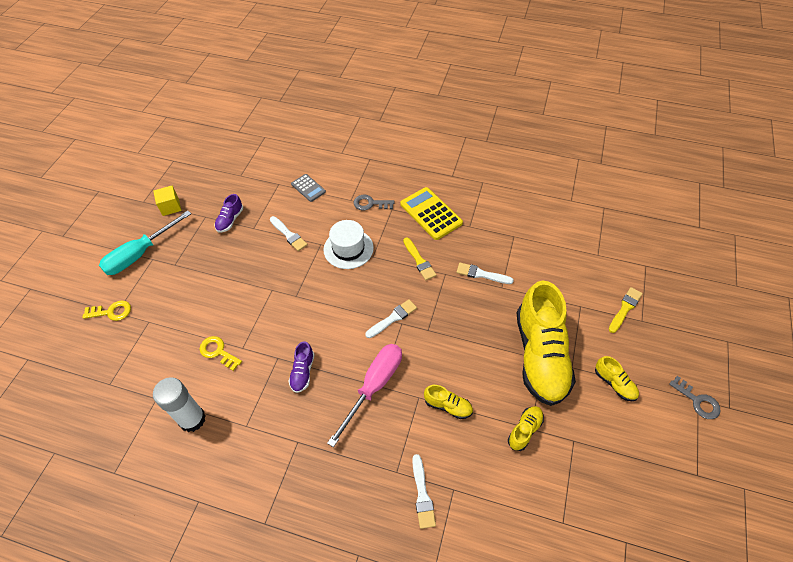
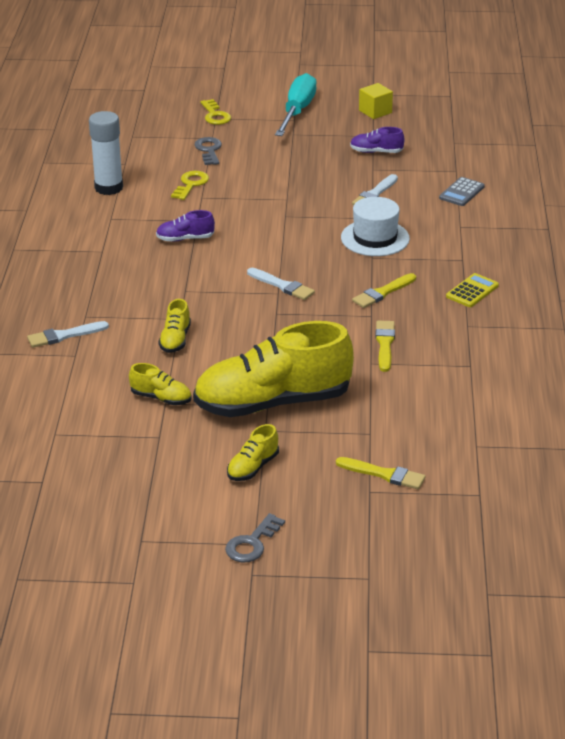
camera: 75 degrees right, 20 degrees down
(140, 254) = (297, 111): turquoise screwdriver -> turquoise screwdriver turned 75 degrees clockwise
(370, 204) = (462, 242): grey key -> grey key (209, 150)
(374, 386) = (183, 286): pink screwdriver -> none
(431, 213) = (472, 291): yellow calculator -> yellow calculator, size x0.58
(481, 274) = (385, 344): white brush -> yellow brush

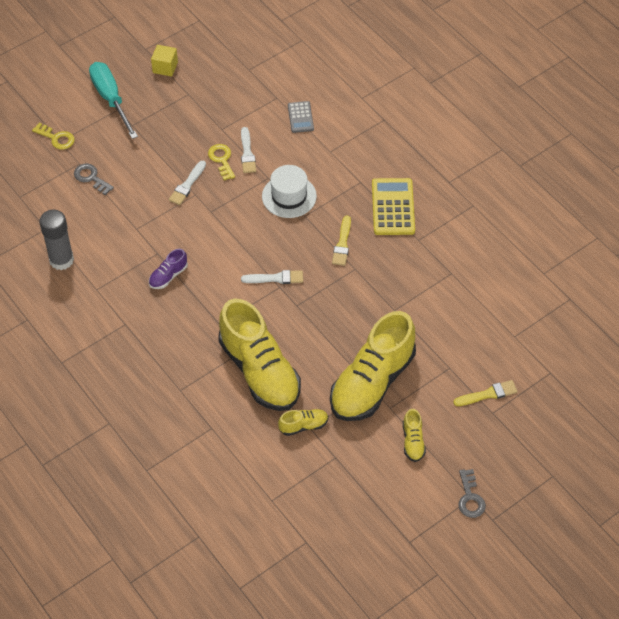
camera: 40 degrees left, 20 degrees up
(64, 335) = (186, 416): white brush -> white brush (187, 185)
(108, 188) = (61, 260): white glue stick -> grey glue stick
(175, 340) = (259, 371): yellow shoe -> yellow shoe, size x2.40
(191, 184) = (115, 220): yellow key -> yellow key (221, 160)
(376, 152) = (207, 110): purple shoe -> none
(385, 344) = (387, 288): yellow brush -> none
(472, 291) = (393, 207): yellow calculator -> yellow calculator, size x1.73

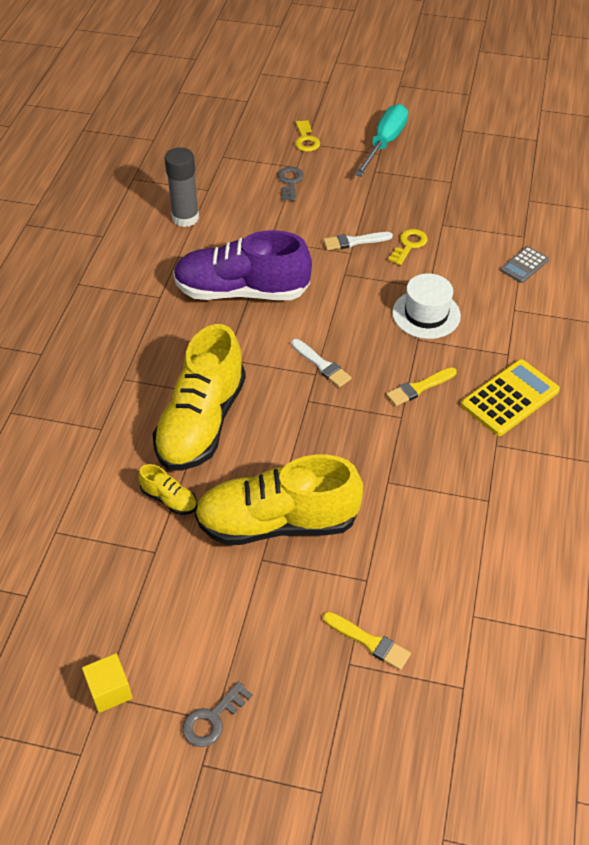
camera: 50 degrees right, 5 degrees down
(165, 67) = (459, 152): yellow cube -> yellow cube (110, 690)
(168, 276) = (242, 291): purple shoe -> purple shoe, size x2.40
(247, 153) = (437, 256): white brush -> none
(413, 441) = (237, 610): yellow shoe -> none

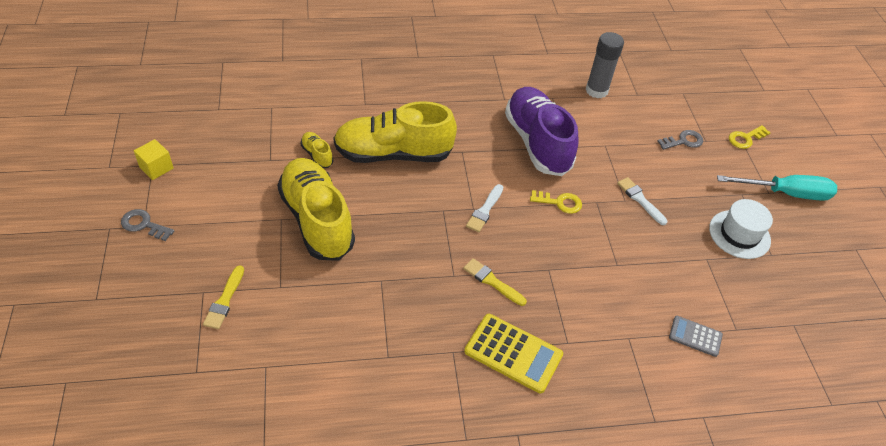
camera: 65 degrees right, 0 degrees up
(169, 499) = (317, 155): yellow shoe -> yellow shoe turned 135 degrees clockwise
(409, 245) = (661, 239): yellow key -> yellow key (559, 202)
(426, 314) = (582, 269): white hat -> white hat (739, 234)

